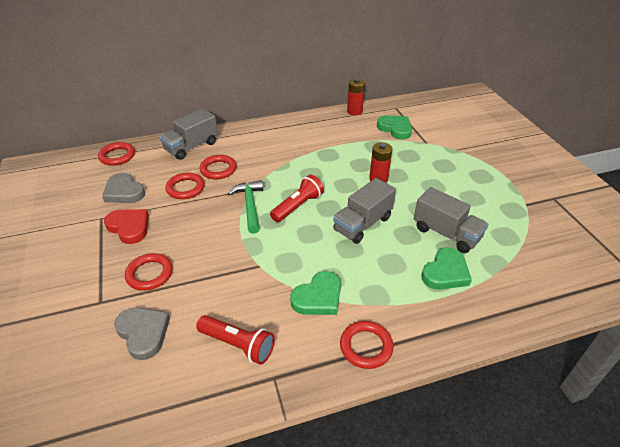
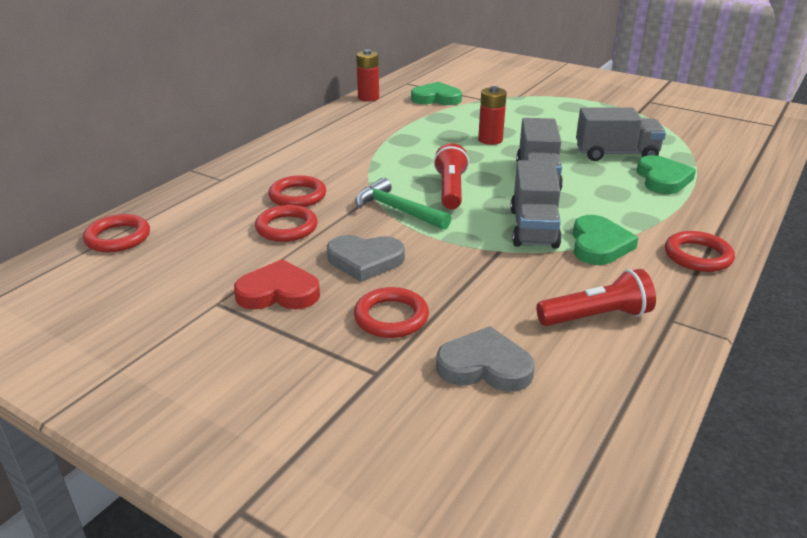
camera: 40 degrees left, 10 degrees down
(124, 192) = (202, 265): grey heart -> grey heart (365, 261)
(191, 146) = (219, 189): grey truck -> grey truck (533, 228)

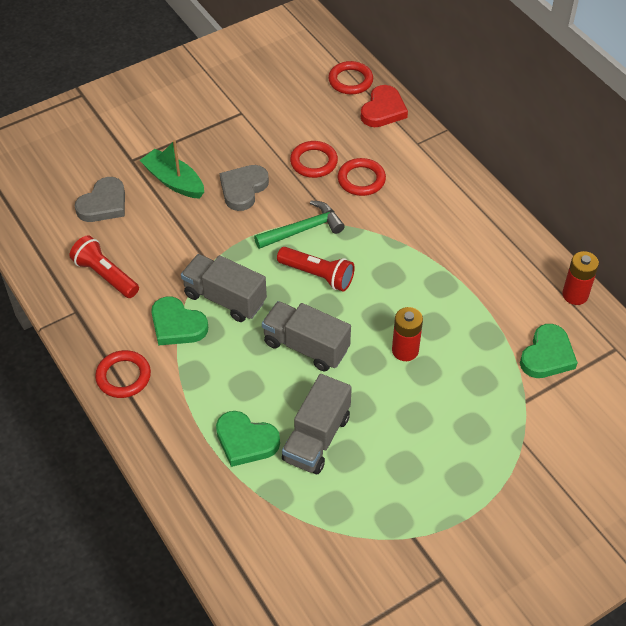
camera: 115 degrees right, 20 degrees up
(278, 292) = (234, 140): red heart -> red heart (383, 110)
(391, 317) = (174, 181): red ring -> green boat
(596, 317) = (105, 275): red flashlight -> red flashlight turned 120 degrees clockwise

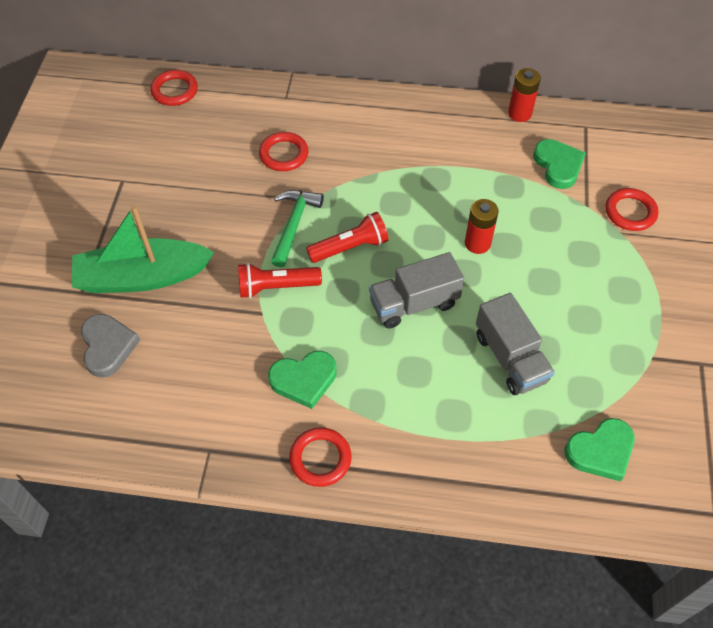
camera: 50 degrees left, 5 degrees up
(105, 275) = (192, 399): red flashlight -> red flashlight (276, 287)
(174, 181) = (142, 277): green boat -> green boat, size x1.54
(225, 298) = (310, 326): grey truck -> none
(243, 189) = (207, 235): grey heart -> none
(246, 441) = (470, 409): green heart -> green heart (600, 451)
(313, 162) = (231, 170): red ring -> red ring (630, 212)
(383, 110) = (229, 93): red heart -> none

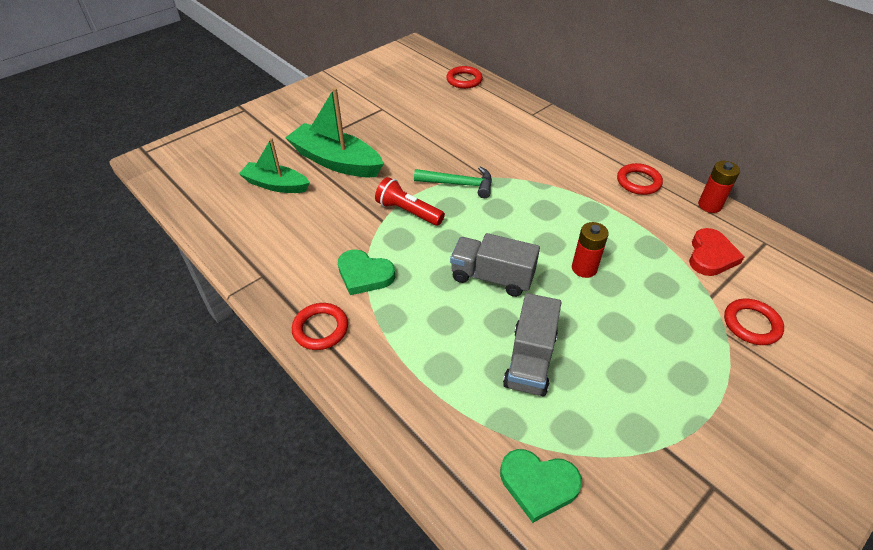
camera: 40 degrees right, 10 degrees down
(108, 346) = (276, 185): grey heart -> green boat
(284, 154) = (496, 143): red ring -> red ring (638, 182)
(293, 225) = (459, 184): green hammer -> green hammer turned 45 degrees clockwise
(350, 247) = (483, 217): red flashlight -> none
(558, 166) = (711, 256): green heart -> red heart

